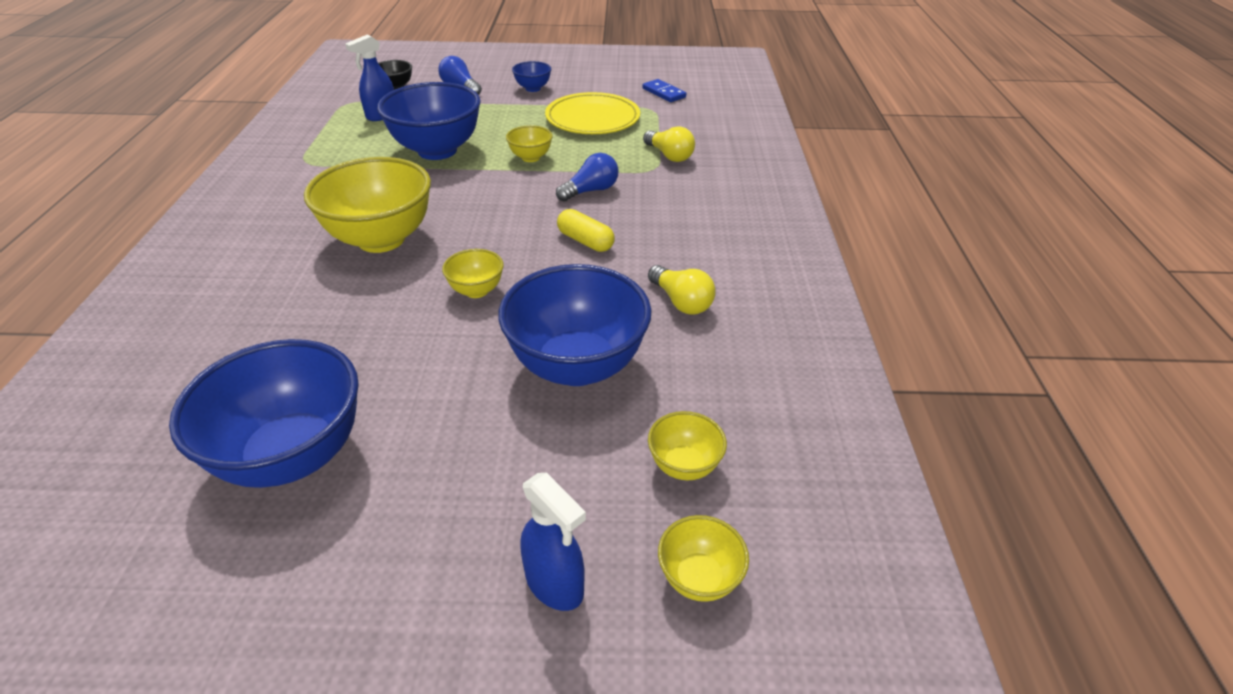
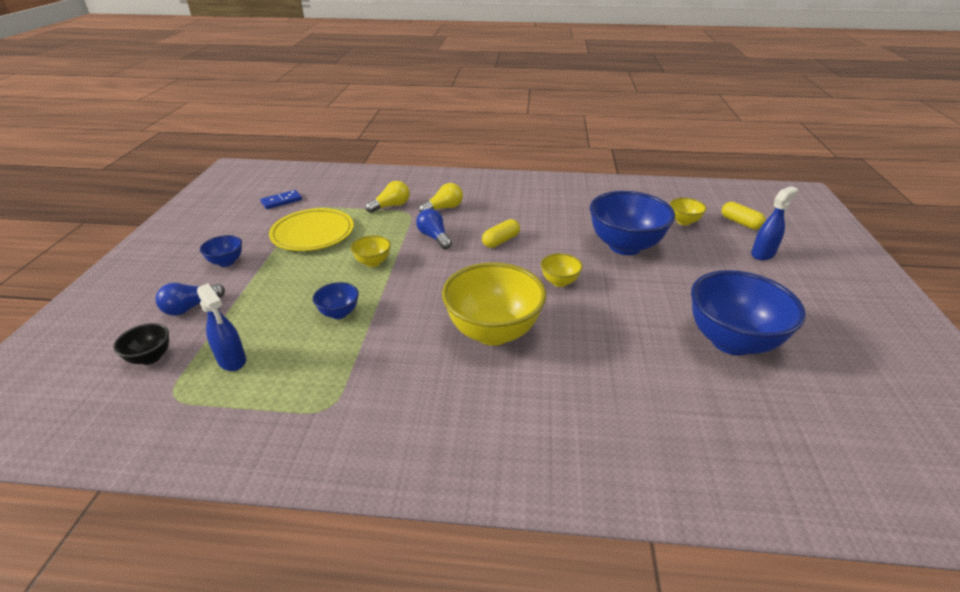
camera: 85 degrees left, 5 degrees down
(437, 150) = (339, 313): blue bowl -> blue bowl, size x0.47
(681, 302) = (563, 214): yellow light bulb -> yellow light bulb (444, 208)
(699, 578) = (740, 223): yellow bowl -> yellow capsule

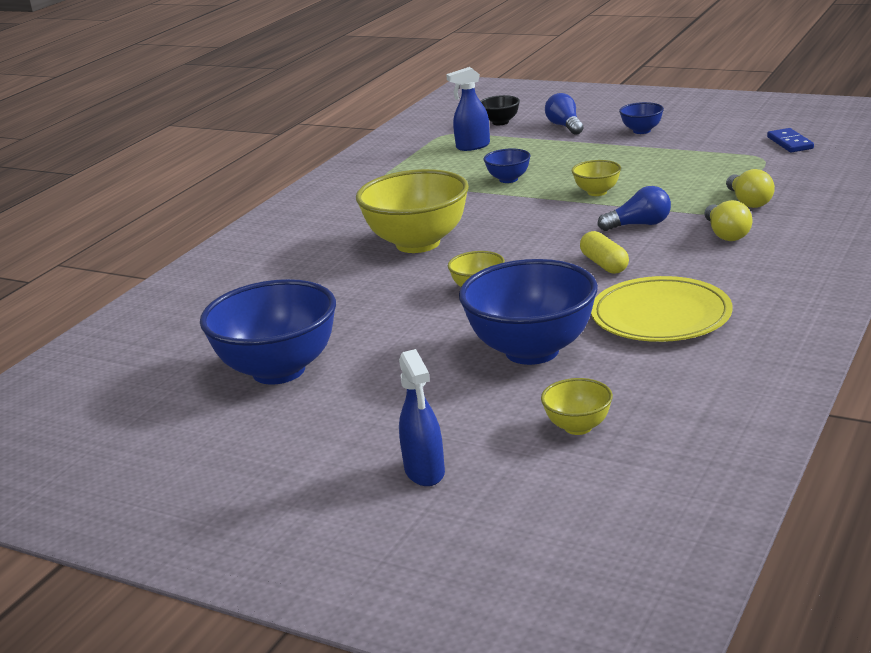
camera: 115 degrees right, 10 degrees down
(313, 233) = (688, 162): yellow plate -> yellow plate (661, 316)
(740, 223) = (539, 491): yellow capsule -> none

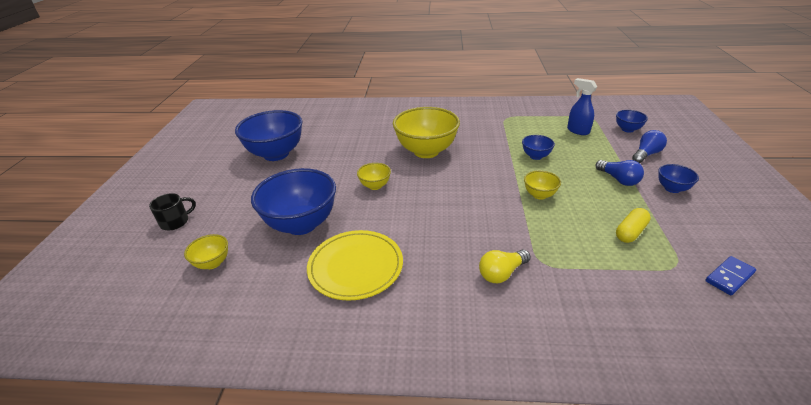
camera: 65 degrees right, 10 degrees up
(425, 472) = (175, 222): blue spray bottle -> black mug
(500, 122) = (627, 129): black bowl -> blue bowl
(604, 264) = (425, 225): yellow capsule -> yellow capsule (630, 232)
(639, 225) = (495, 226): blue light bulb -> blue light bulb (618, 179)
(748, 202) = (573, 274): yellow light bulb -> none

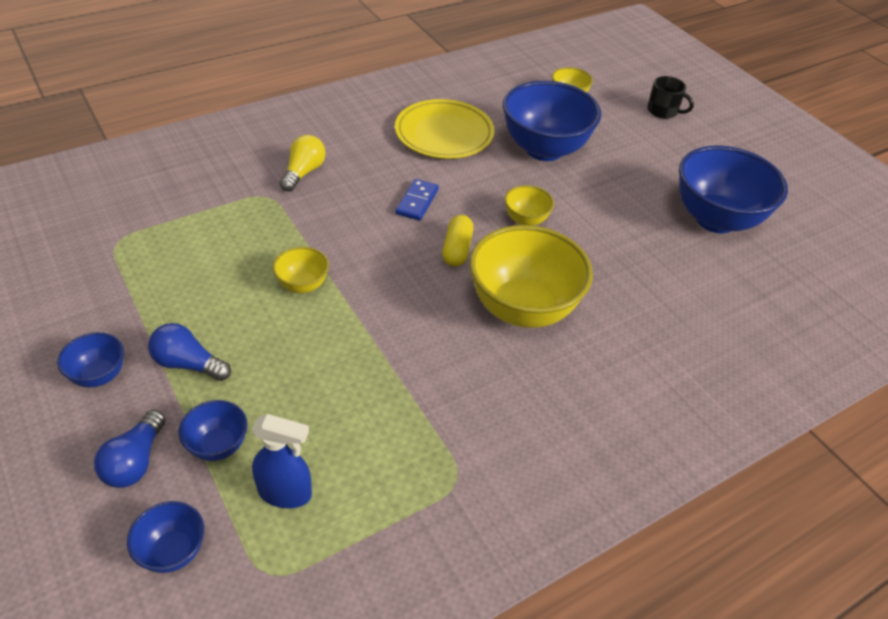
camera: 140 degrees right, 10 degrees up
(175, 222) = (663, 111): black mug -> black mug turned 75 degrees counterclockwise
(535, 156) = (341, 369): blue bowl -> blue bowl (218, 446)
(630, 232) = (169, 268): yellow capsule -> yellow capsule (457, 249)
(729, 277) = (57, 247): blue domino -> blue domino (417, 202)

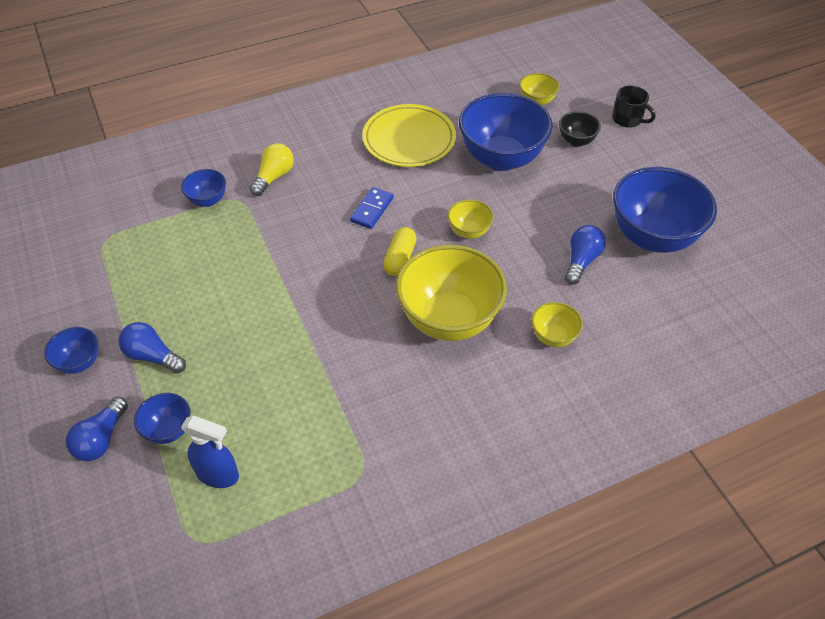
camera: 10 degrees right, 5 degrees up
(173, 551) = (123, 516): blue bowl -> blue bowl (208, 200)
(302, 285) = (258, 288): yellow bowl -> yellow bowl (553, 337)
(617, 132) = (576, 141): none -> black bowl
(649, 244) = (581, 261): none -> blue light bulb

